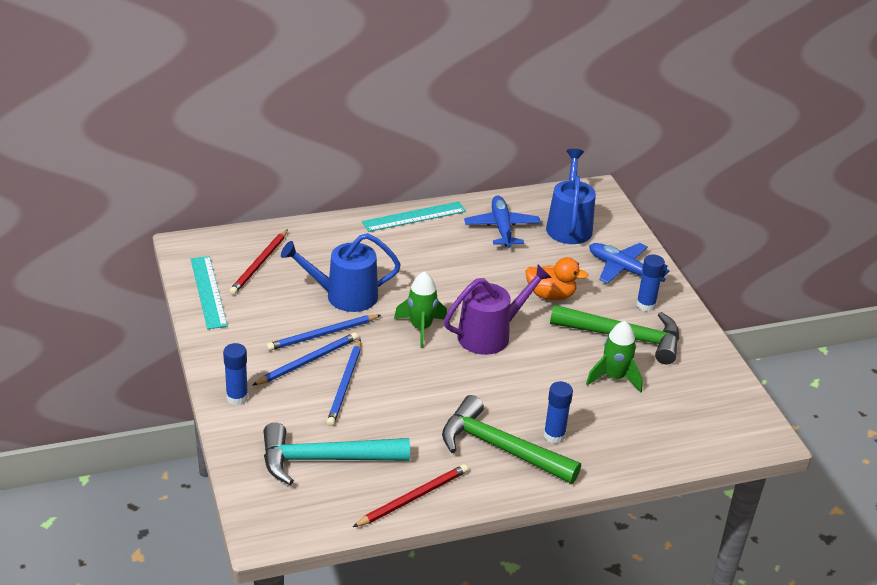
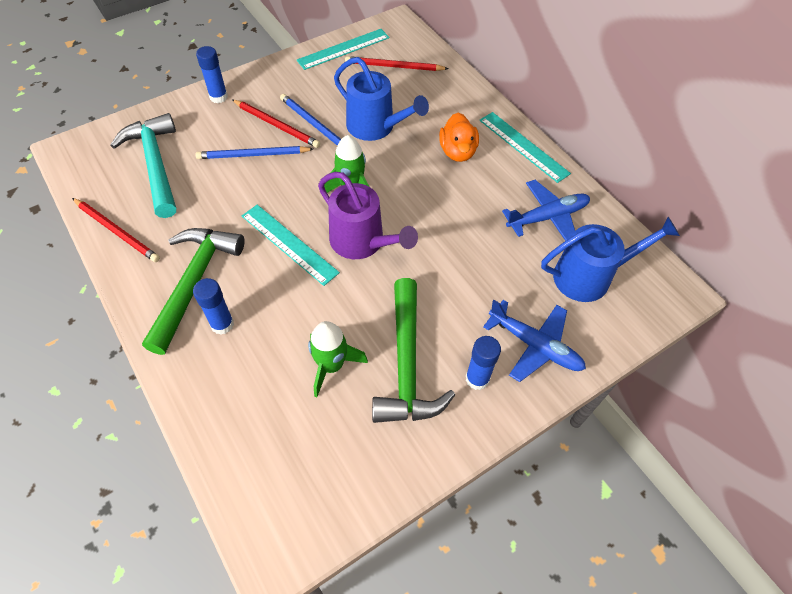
camera: 75 degrees right, 20 degrees up
(308, 361) = (276, 125): blue pencil -> red pencil
(344, 296) = (375, 127): blue watering can -> blue watering can turned 150 degrees clockwise
(475, 379) = (289, 243): none -> turquoise ruler
(550, 295) = (451, 281): orange duck -> orange duck (457, 152)
(624, 270) = (534, 345): blue plane -> blue plane turned 105 degrees clockwise

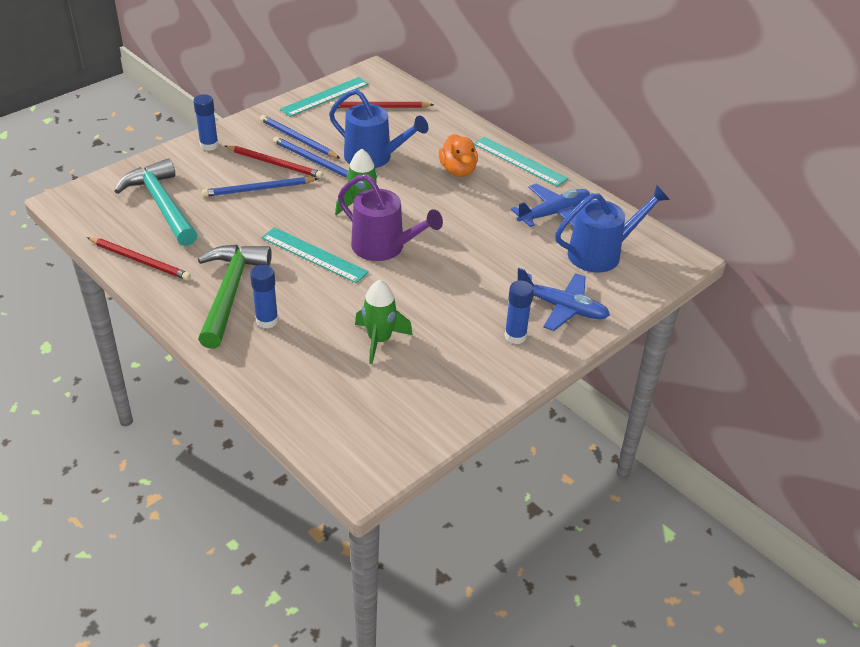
camera: 10 degrees left, 15 degrees down
(306, 98) = (298, 139): none -> blue pencil
(407, 364) = (449, 332): green hammer -> none

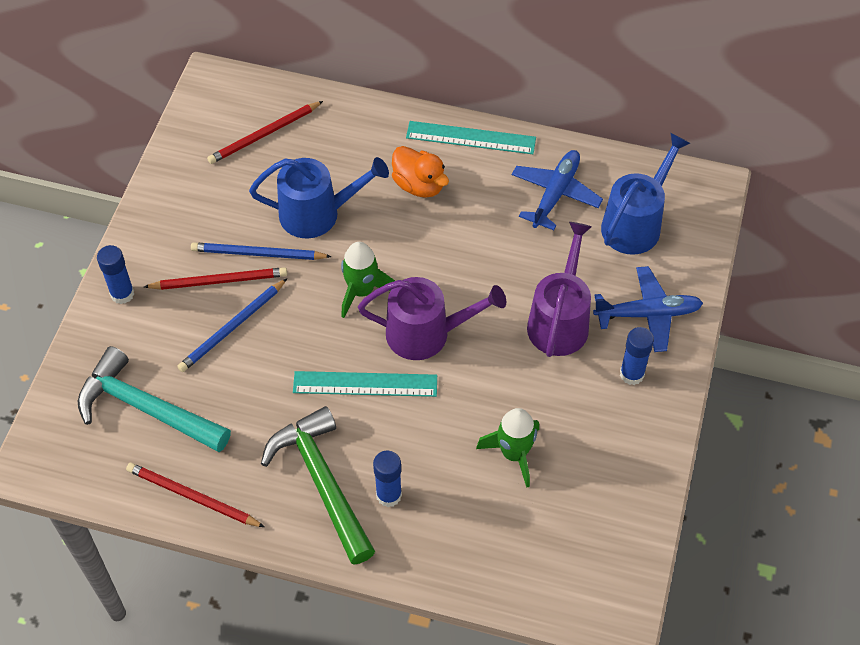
camera: 30 degrees left, 15 degrees up
(140, 261) = (192, 497): red pencil -> red pencil turned 150 degrees counterclockwise
(298, 139) = (214, 231): blue pencil -> none
(325, 96) = (190, 149): turquoise ruler -> none
(488, 282) = (559, 321): none -> purple watering can

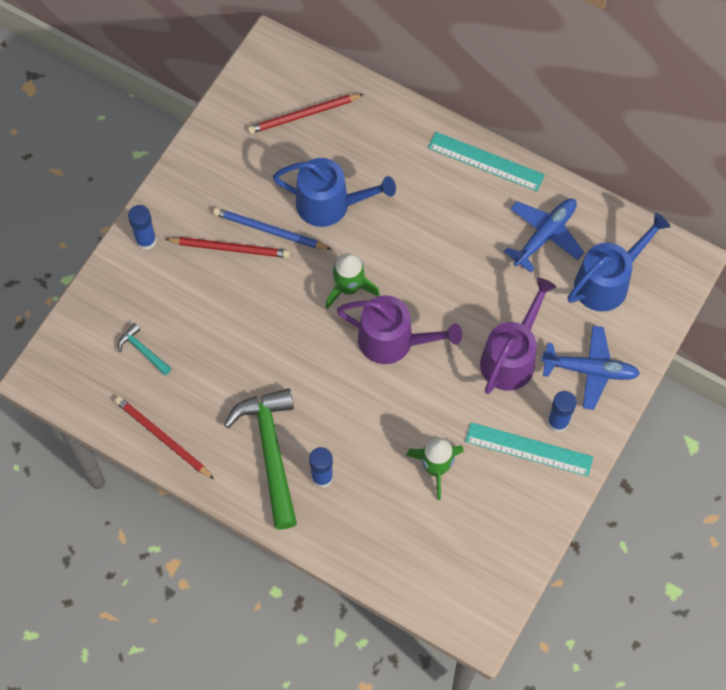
camera: 15 degrees right, 10 degrees up
(146, 408) = (142, 350): turquoise hammer -> turquoise hammer, size x0.45
(232, 327) = (230, 295): blue pencil -> none
(365, 384) = (329, 374): turquoise ruler -> turquoise ruler (529, 449)
(419, 185) = (426, 198): orange duck -> none

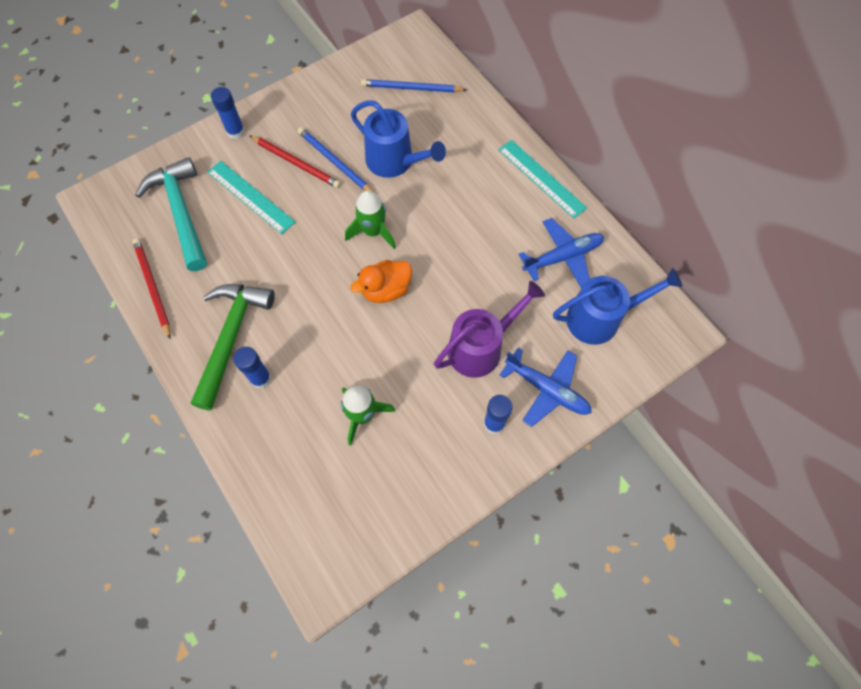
camera: 25 degrees right, 0 degrees up
(142, 350) = (181, 212): turquoise hammer -> turquoise hammer, size x2.20
(303, 115) = (411, 88): red pencil -> blue pencil
(393, 341) = (385, 290): purple watering can -> orange duck
(529, 449) = (455, 436): turquoise ruler -> turquoise ruler (251, 196)

